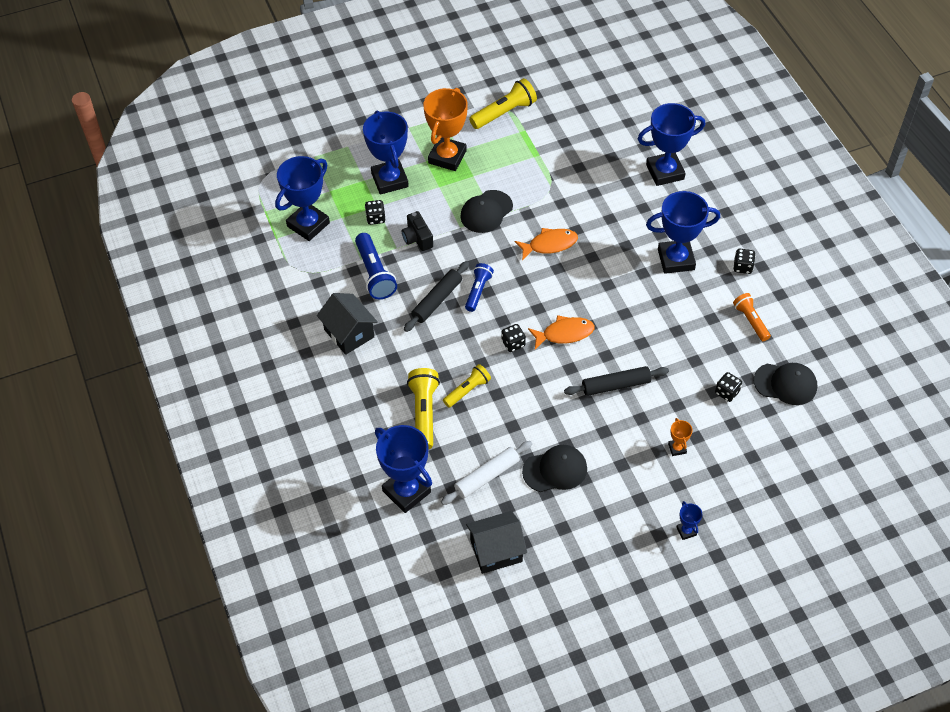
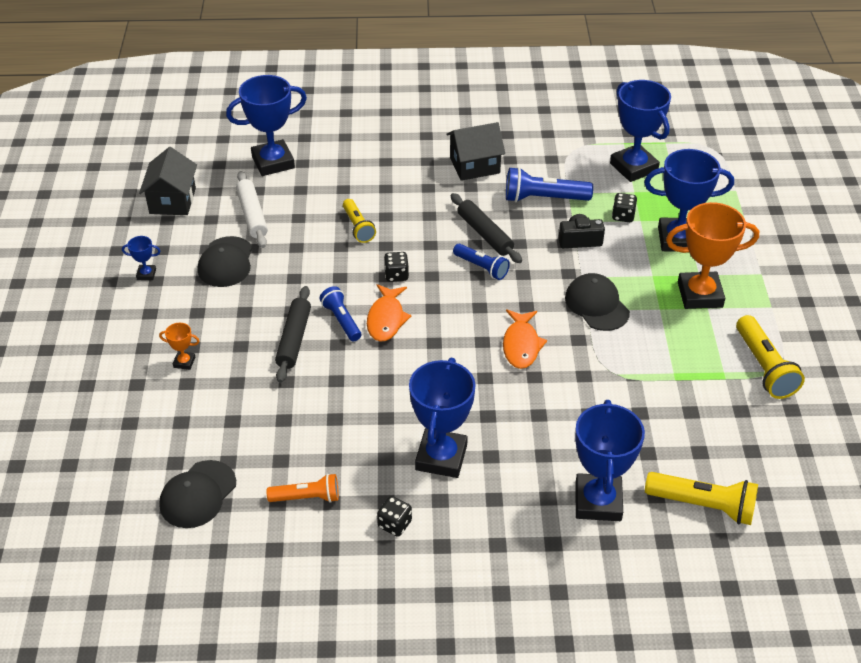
camera: 110 degrees right, 10 degrees down
(424, 413) = (350, 192): yellow flashlight -> yellow flashlight (703, 505)
(447, 157) = (700, 295): orange trophy -> orange trophy turned 45 degrees counterclockwise
(580, 362) = (341, 320): none -> blue flashlight
(686, 531) = (89, 335): blue trophy -> blue trophy (146, 274)
(727, 392) = (223, 432): black dice -> none

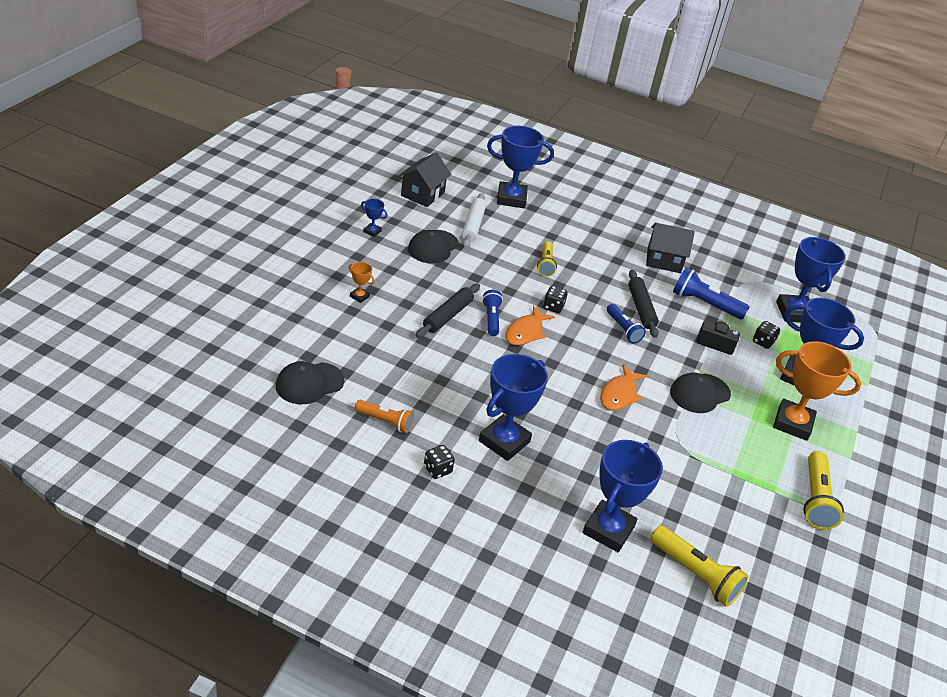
camera: 20 degrees right, 5 degrees down
(597, 305) = (699, 393): black cap -> black cap turned 120 degrees counterclockwise

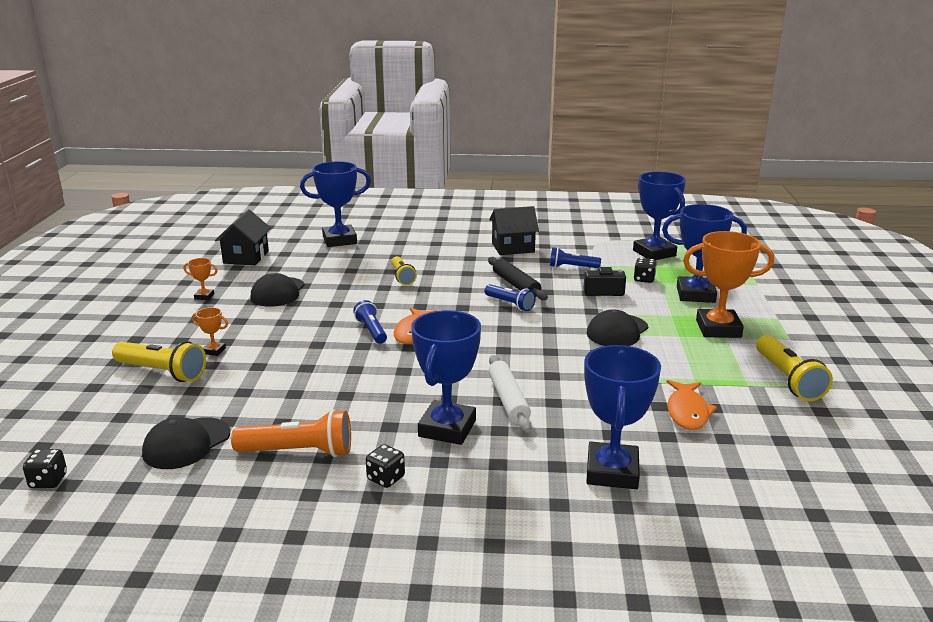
camera: 15 degrees left, 15 degrees down
(372, 231) = (204, 296): blue trophy -> orange trophy
(385, 421) = (298, 452): orange flashlight -> orange flashlight, size x1.53
(448, 316) = (323, 341): black rolling pin -> none
(473, 225) = (311, 267): white rolling pin -> white rolling pin (508, 400)
(553, 307) = (430, 306): black dice -> black dice (48, 481)
(619, 394) = (541, 354): orange fish -> orange fish (687, 412)
(695, 574) = (730, 481): yellow flashlight -> yellow flashlight (162, 372)
(705, 304) = (572, 267): blue flashlight -> blue flashlight, size x0.65

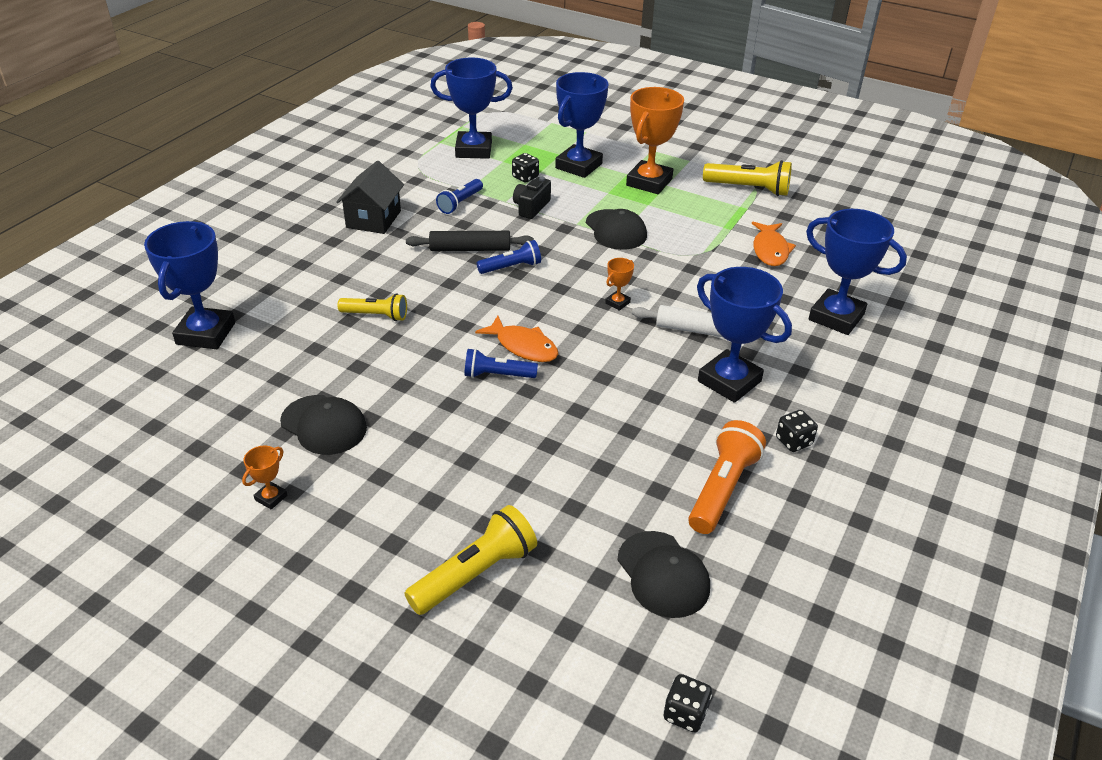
camera: 65 degrees left, 15 degrees up
(214, 351) = (450, 515): orange trophy -> orange trophy (617, 303)
(246, 257) = (169, 431): black house -> none
(687, 412) = (770, 250): orange fish -> orange fish turned 60 degrees clockwise

